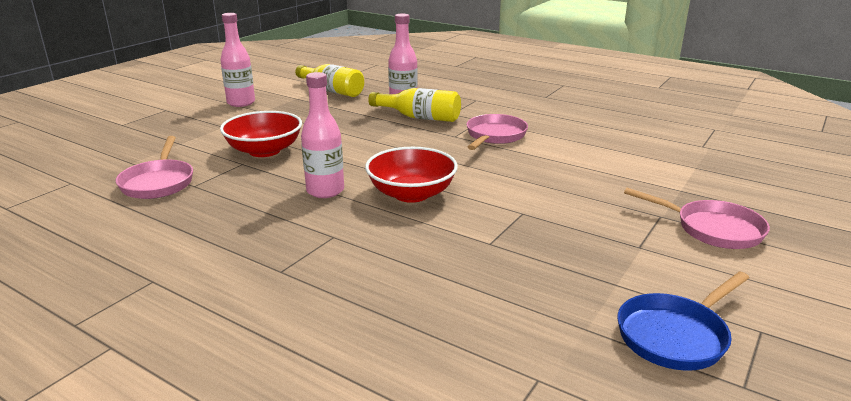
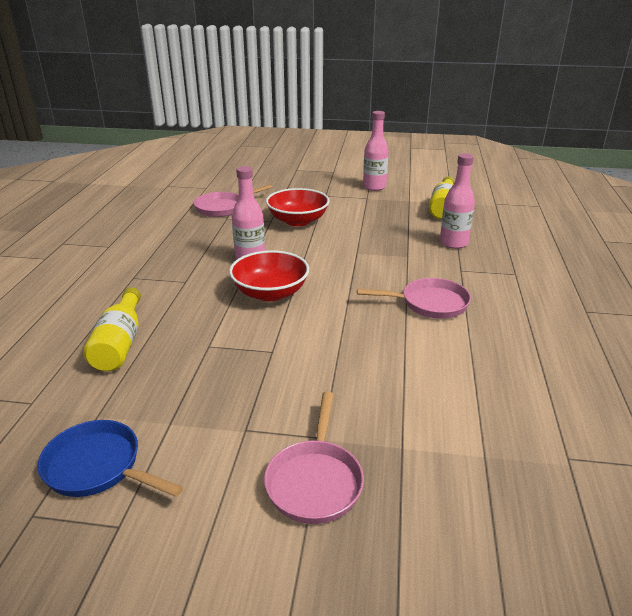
camera: 65 degrees right, 5 degrees up
(419, 117) = (431, 258): yellow bottle -> yellow bottle (120, 343)

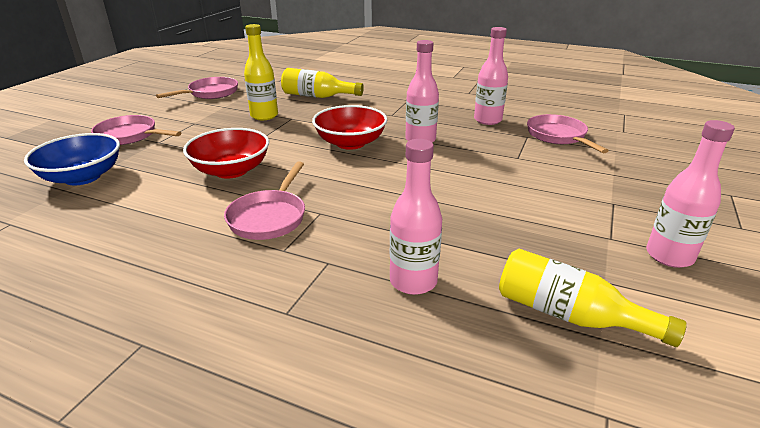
camera: 105 degrees right, 0 degrees up
(98, 467) = (210, 93): blue pan -> pink pan
(192, 234) = (487, 120): none -> pink bottle
(204, 370) = (264, 116): none -> yellow bottle
(298, 221) = (516, 172): red bowl -> red bowl (231, 170)
(450, 459) = (82, 177): none -> blue bowl

